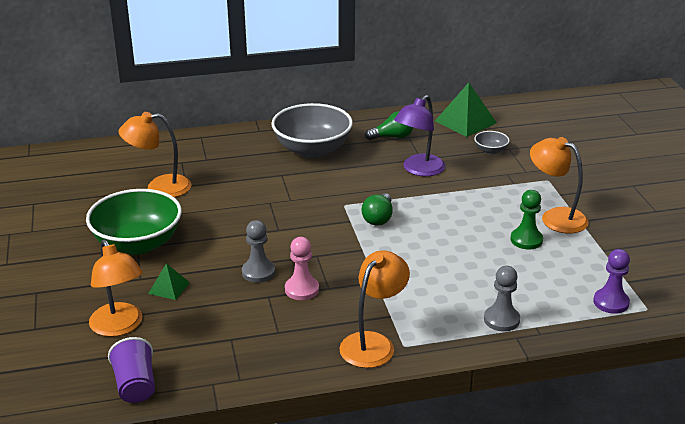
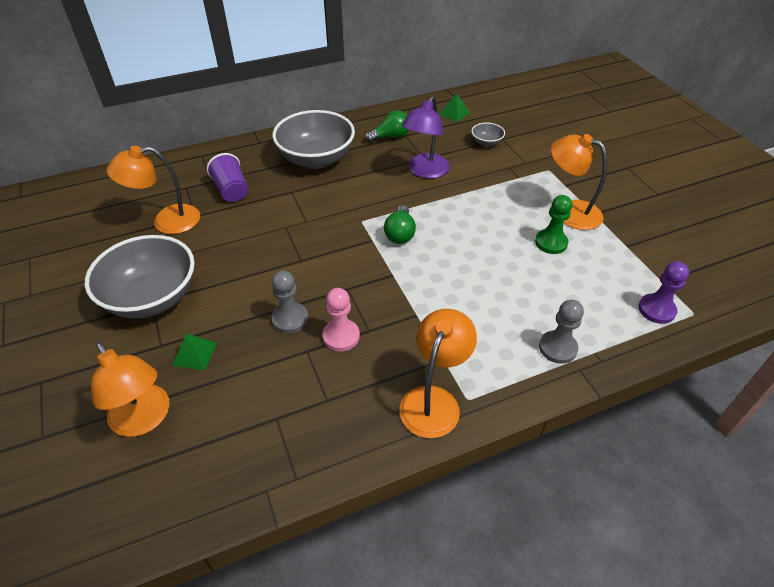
camera: 10 degrees left, 15 degrees up
(135, 385) = (174, 509): purple cup -> purple cup (232, 190)
(138, 244) = (152, 298): green bowl -> grey bowl
(465, 122) = (454, 113): green pyramid -> green pyramid, size x0.54

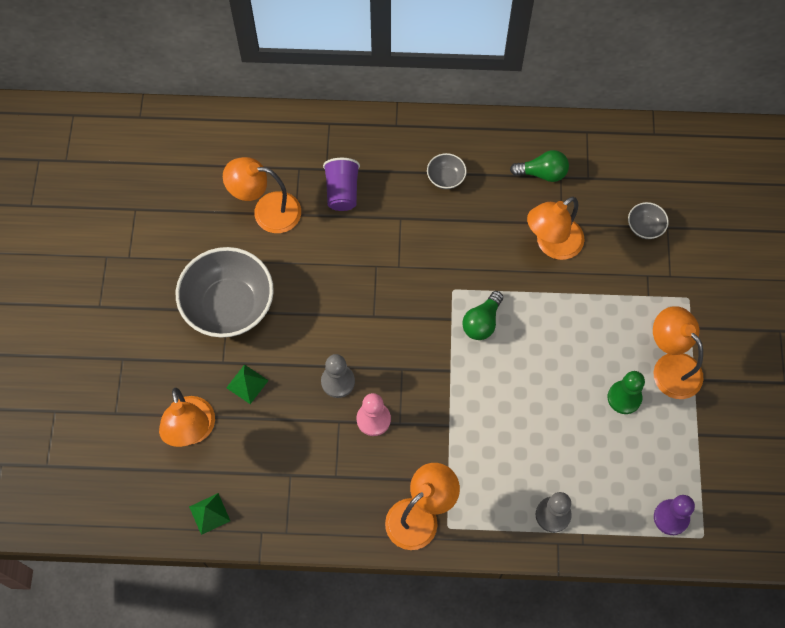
camera: 25 degrees right, 20 degrees up
(316, 159) = (446, 178): grey bowl -> grey bowl, size x0.43
(425, 171) = (552, 245): purple lamp -> orange lamp
(454, 113) = (637, 161): green pyramid -> green pyramid (209, 513)

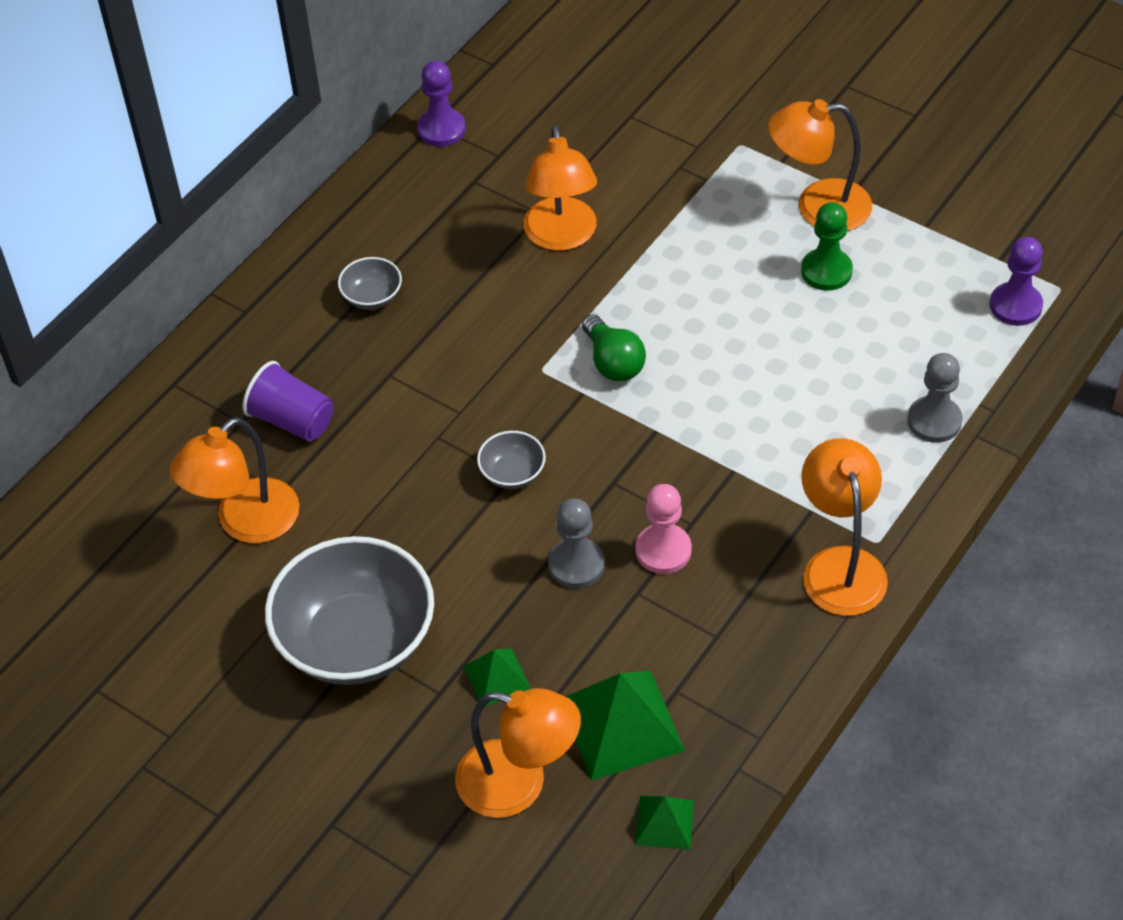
camera: 55 degrees left, 15 degrees down
(254, 460) = (621, 724): none -> green pyramid
(542, 173) = (453, 196): green light bulb -> none
(586, 138) = (441, 129): none -> purple pawn
(645, 227) = (612, 136): grey bowl -> grey bowl (512, 473)

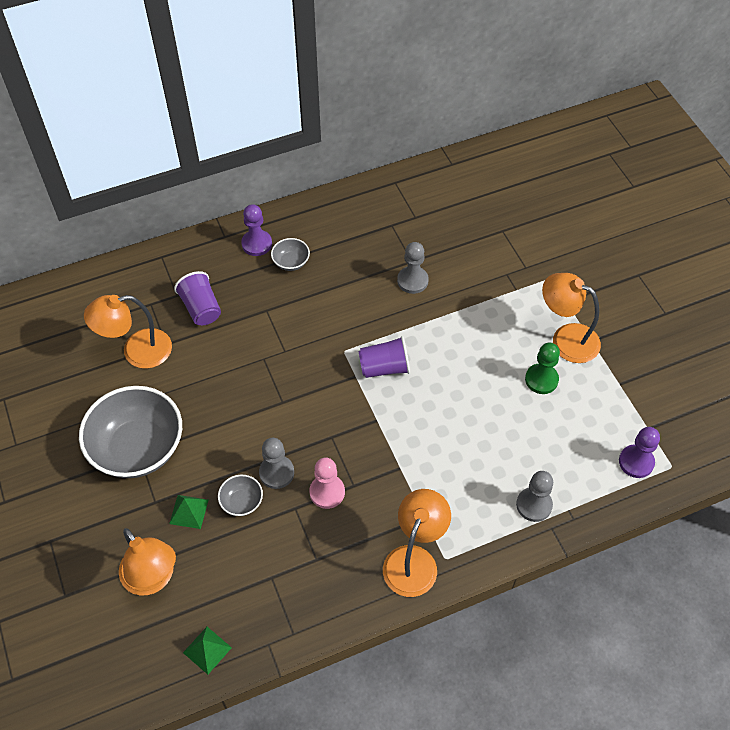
camera: 30 degrees right, 5 degrees up
(441, 129) = (397, 187): purple pawn -> purple pawn (257, 244)
(512, 473) = (284, 401): grey bowl -> grey bowl (242, 502)
(561, 237) = (412, 281): orange lamp -> grey pawn
(613, 362) = (384, 367): green light bulb -> purple cup
(621, 724) = (229, 578): green pyramid -> none

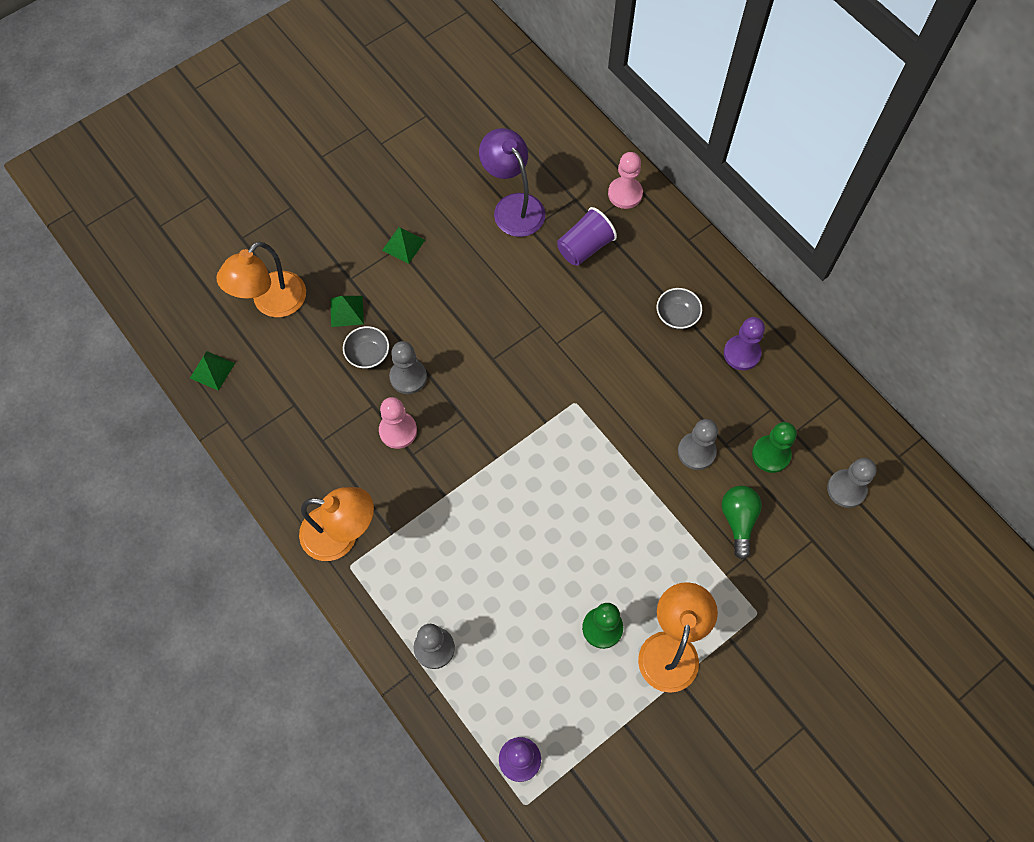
camera: 75 degrees right, 10 degrees up
(137, 351) = (513, 206): orange lamp -> purple lamp
(138, 448) = (403, 245): grey bowl -> green pyramid
(162, 267) = (625, 194): none -> pink pawn
(257, 244) = (689, 274): purple pawn -> purple pawn (741, 353)
(384, 367) = (566, 450): purple cup -> none
(428, 236) = (771, 454): none -> green pawn
(468, 200) = (846, 489): none -> grey pawn
(476, 270) = (738, 521): none -> green light bulb

